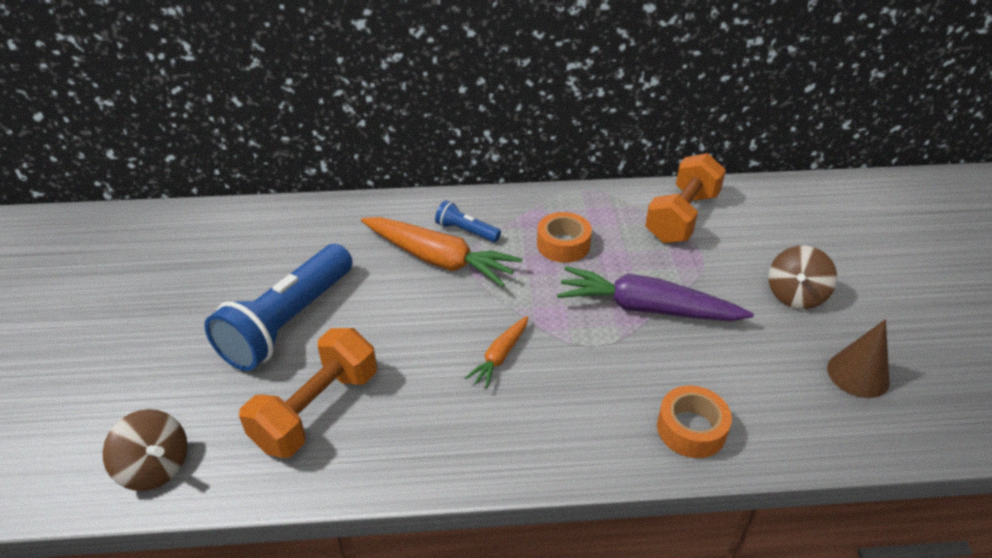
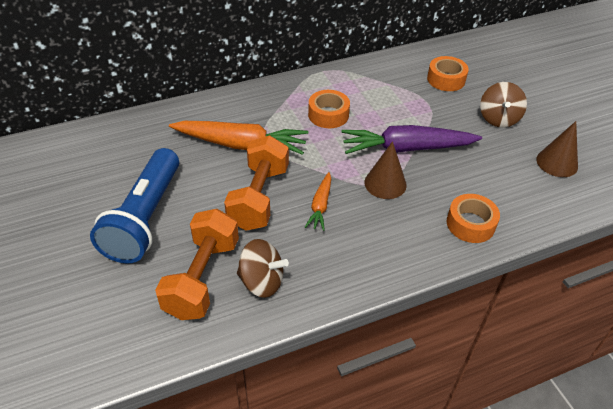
camera: 20 degrees left, 5 degrees up
(155, 467) = (94, 354): brown spinning top -> brown spinning top (261, 281)
(466, 231) = (252, 119): blue flashlight -> none
(597, 347) = (385, 183): none -> brown cone
(682, 217) = (402, 78): orange dumbbell -> orange dumbbell (259, 197)
(742, 229) = (446, 79): none -> orange tape

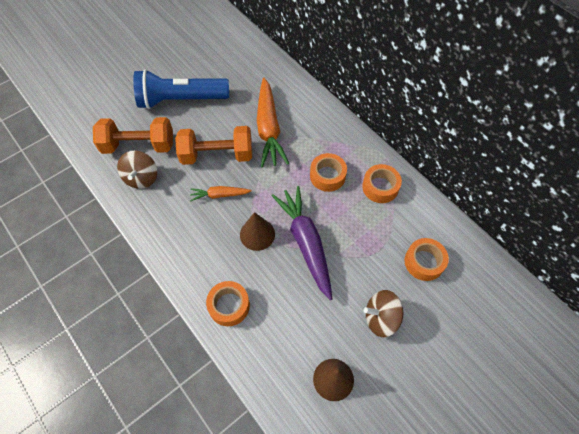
camera: 75 degrees right, 15 degrees up
(356, 84) = (380, 187): none -> orange tape

